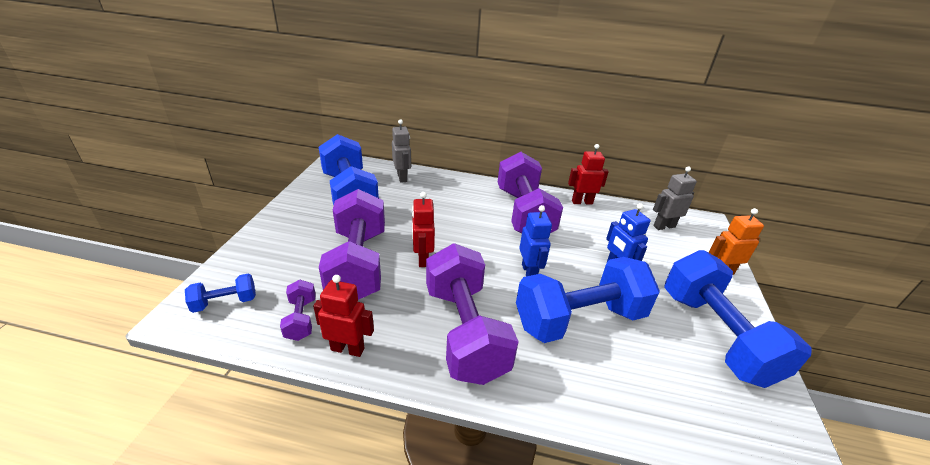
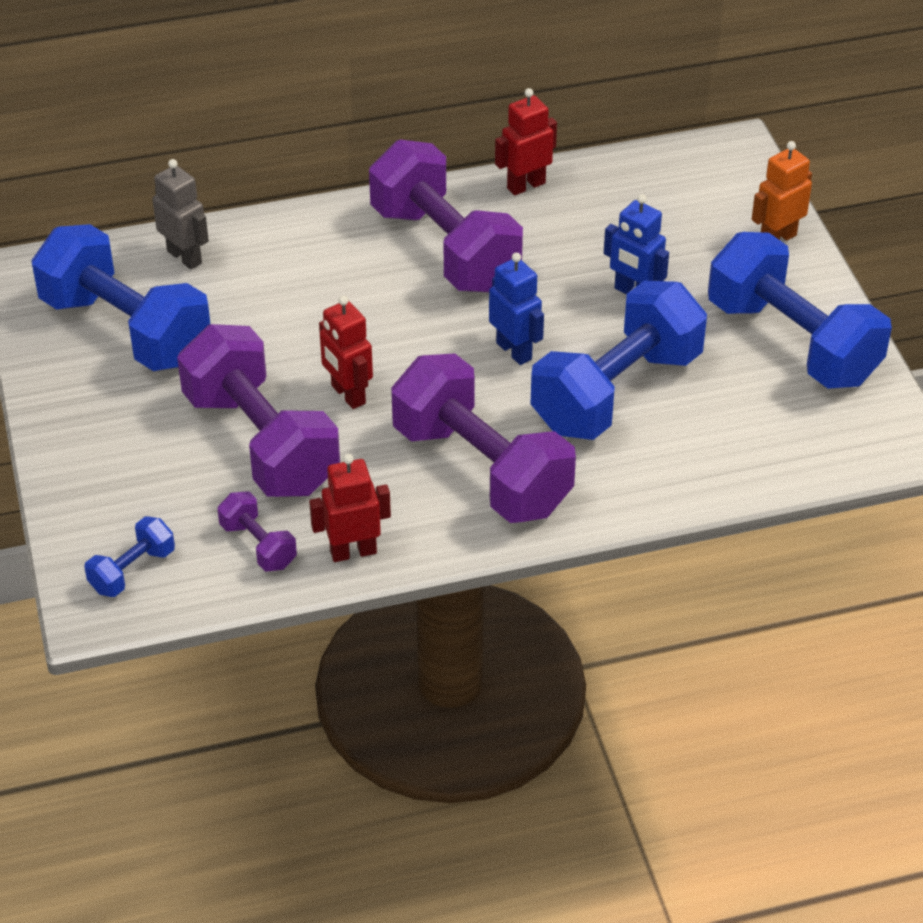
camera: 25 degrees left, 10 degrees up
(664, 226) = (674, 184): grey robot -> none

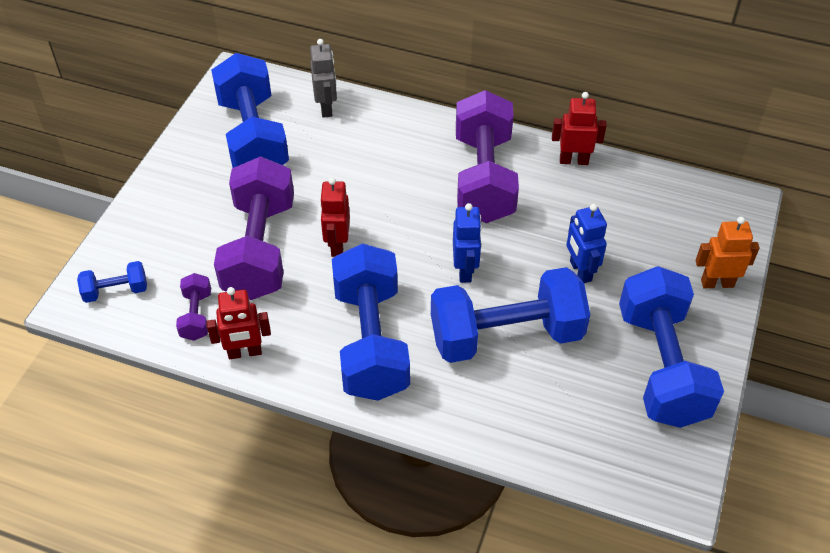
camera: 35 degrees right, 5 degrees up
(353, 552) = (245, 352): red robot -> red robot turned 150 degrees clockwise
(481, 469) = (370, 341): purple dumbbell -> blue dumbbell

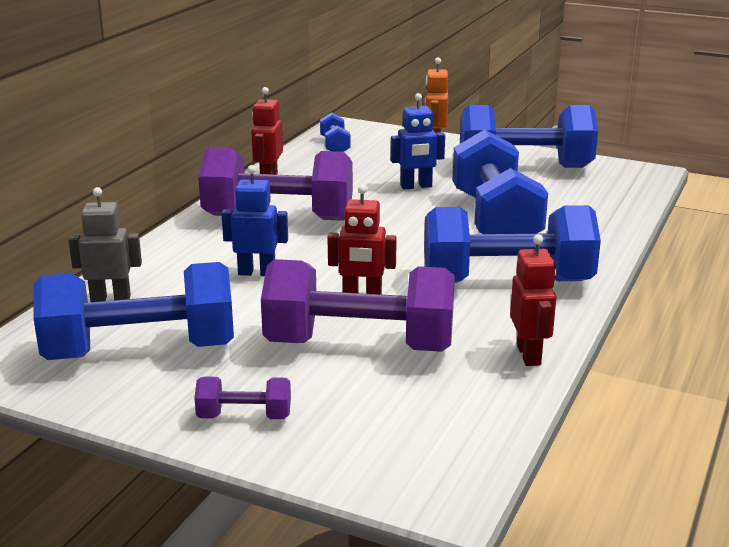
camera: 85 degrees left, 25 degrees down
(116, 291) = (424, 459): blue dumbbell -> blue dumbbell (335, 146)
(196, 316) = (471, 390): purple dumbbell -> purple dumbbell (244, 416)
(465, 270) = (410, 233): blue robot -> blue robot (257, 272)

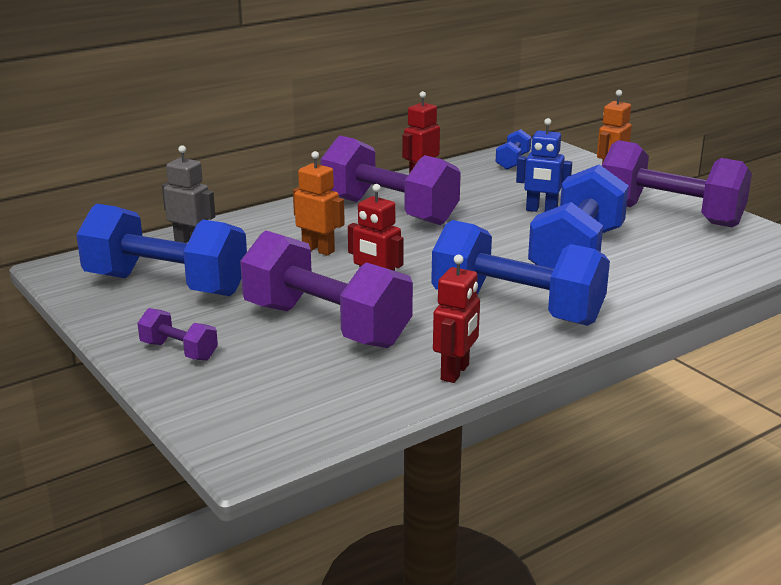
camera: 30 degrees right, 0 degrees up
(257, 272) = (318, 249): blue robot -> orange robot
(524, 167) = (670, 215): blue dumbbell -> purple dumbbell

